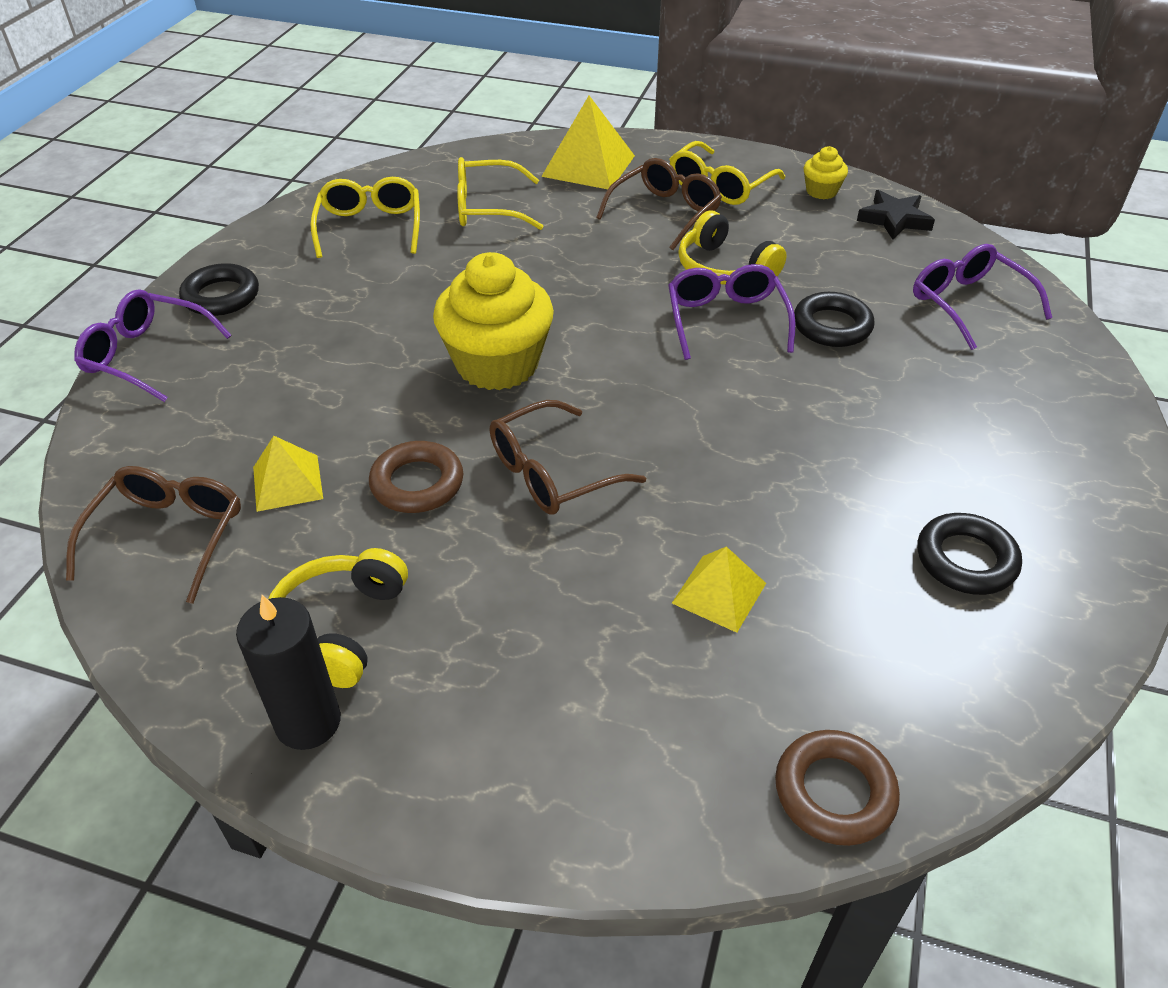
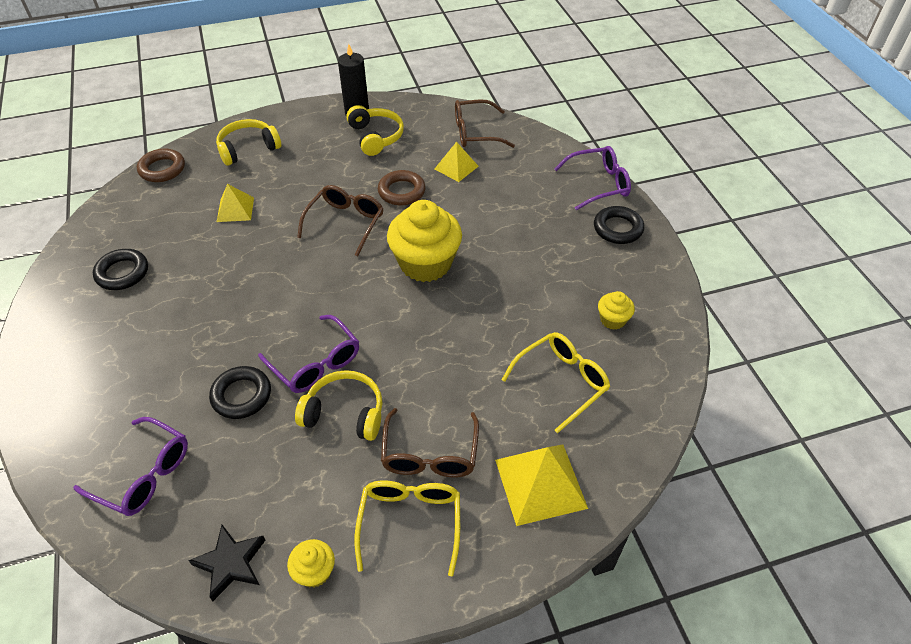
camera: 145 degrees right, 5 degrees up
(169, 535) = (475, 132): brown glasses -> brown glasses turned 105 degrees clockwise
(370, 227) = (612, 320): yellow glasses -> yellow cupcake
(612, 747) = (248, 149): none -> yellow headphones

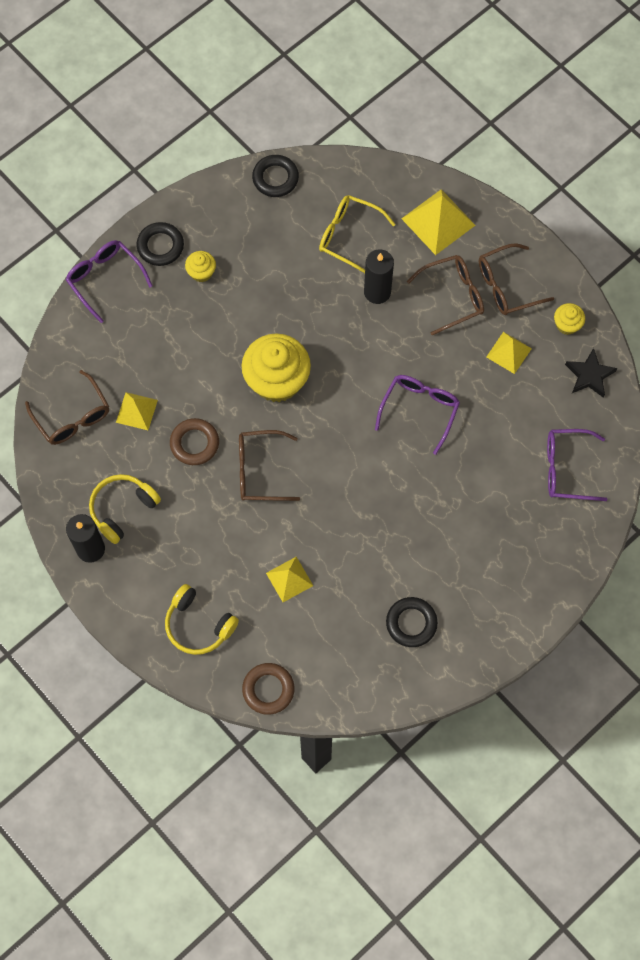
camera: 115 degrees left, 20 degrees up
(144, 474) = (566, 469): purple glasses -> purple glasses turned 90 degrees counterclockwise
(241, 395) = (474, 445): black ring -> black ring (275, 178)
(322, 482) = (509, 352): none -> yellow pyramid
(345, 413) = (450, 366): yellow headphones -> none
(410, 522) = (506, 286): yellow glasses -> brown glasses
(476, 381) = (377, 292): none -> black candle
(612, 320) = (270, 220): yellow cupcake -> yellow cupcake (201, 272)

